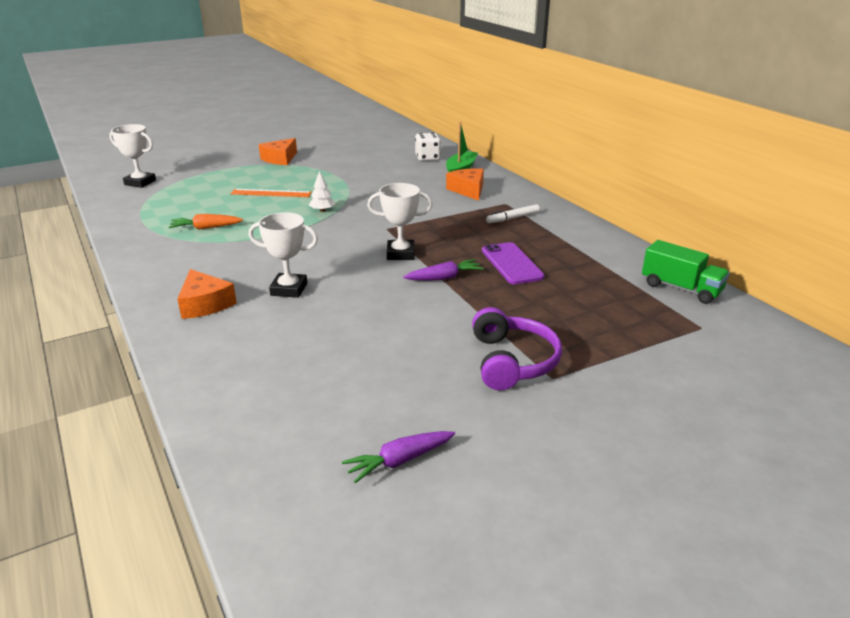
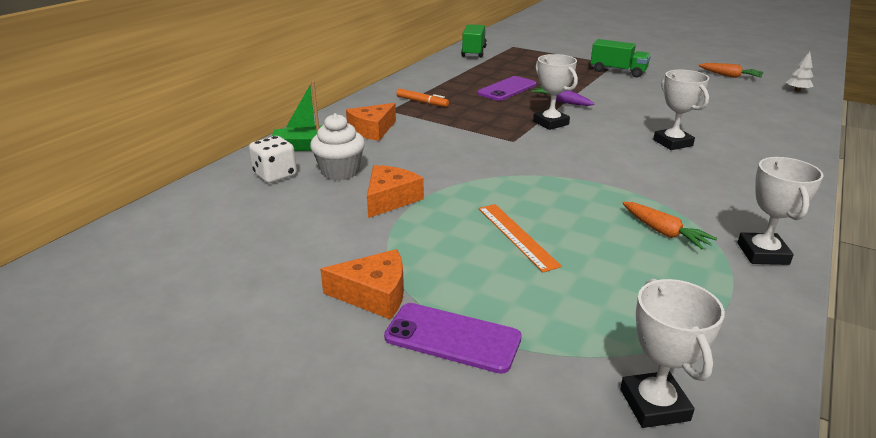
camera: 120 degrees left, 0 degrees up
(141, 244) = (762, 253): none -> white trophy
(205, 304) = (752, 164): orange cheese -> orange cheese (390, 199)
(231, 164) = (452, 338): none -> purple phone
(322, 211) = (519, 182): white tree -> white tree (797, 90)
(399, 461) = (729, 76): purple carrot -> orange carrot
(410, 171) = (340, 172): none -> white cupcake
(512, 361) = (618, 71): purple headphones -> green truck
(513, 218) = (422, 102): white marker -> orange marker

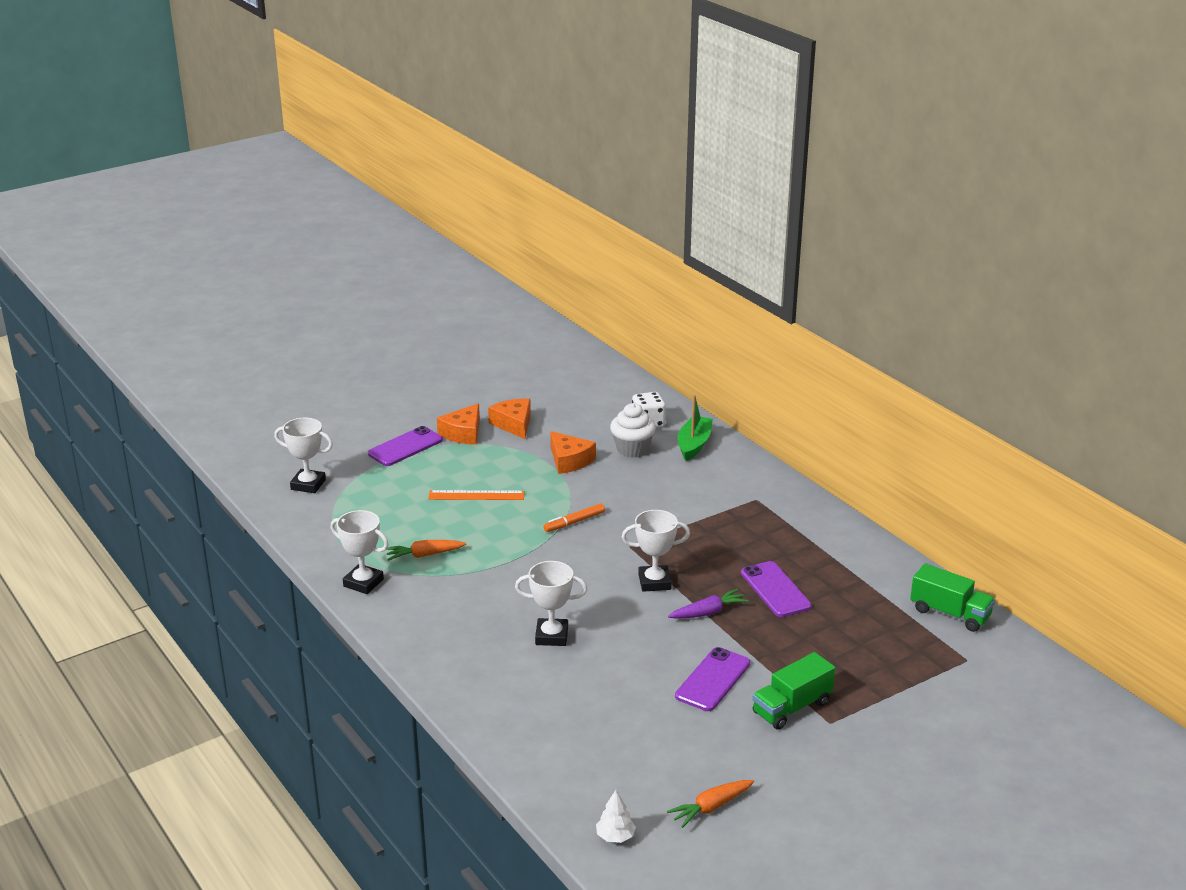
camera: 115 degrees right, 0 degrees up
(372, 130) = (709, 479): orange cheese -> orange cheese (513, 424)
(422, 102) = (768, 523): orange marker -> orange marker (574, 522)
(628, 90) = (712, 680): none -> purple phone

